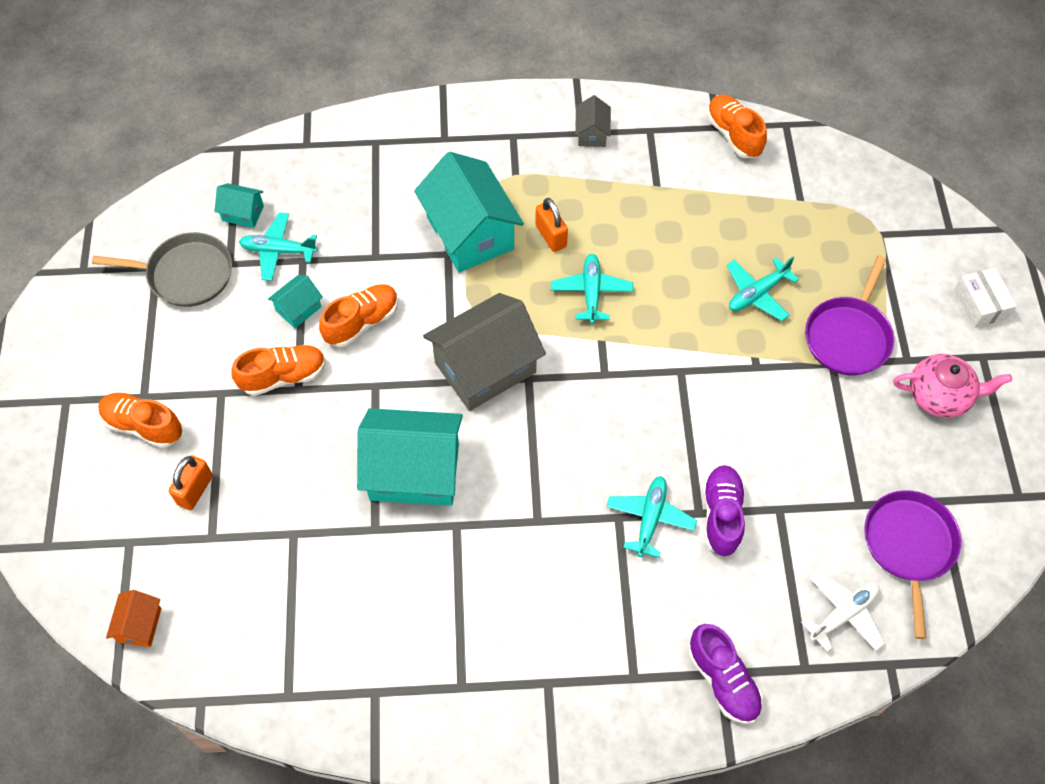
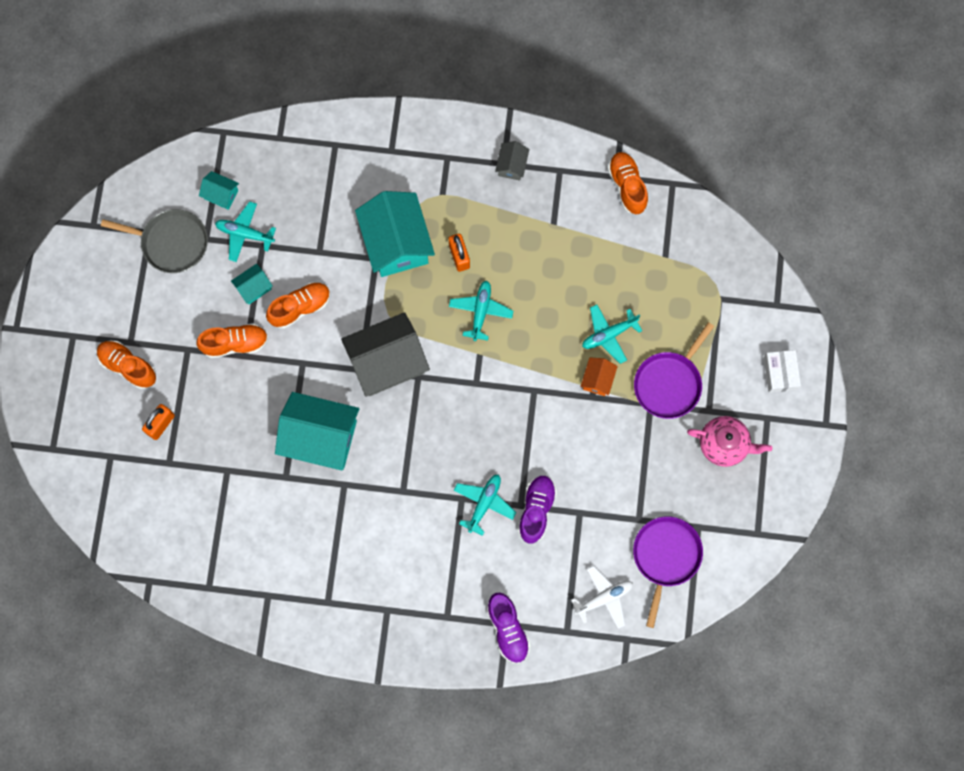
camera: 10 degrees right, 15 degrees up
(140, 625) = (113, 519): orange house -> orange house (597, 380)

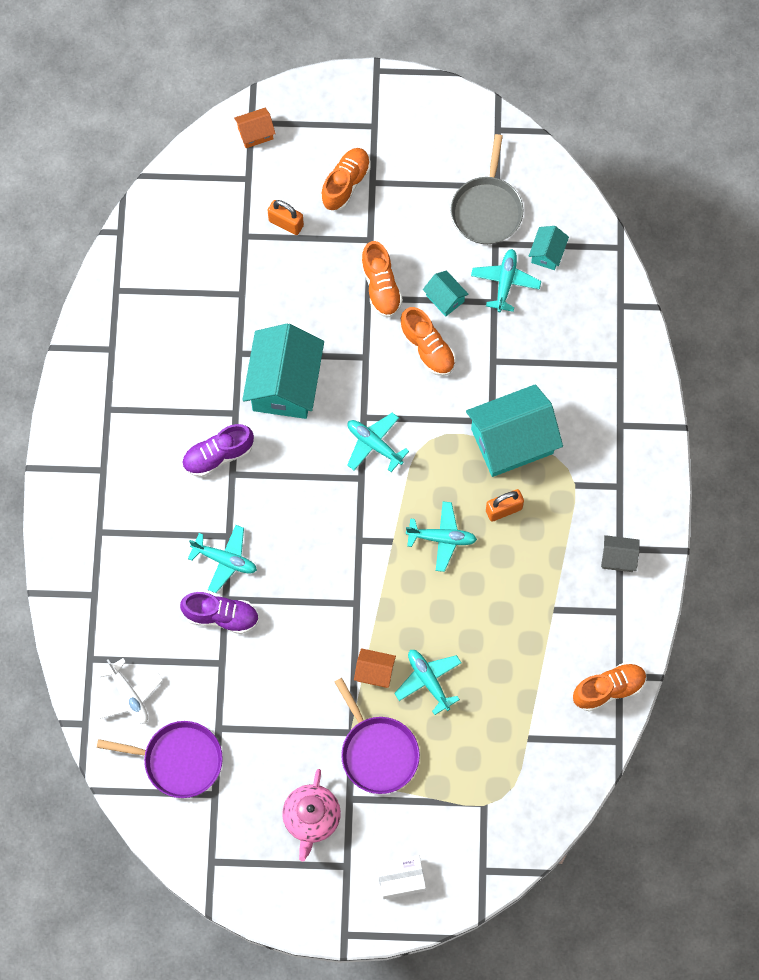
camera: 85 degrees right, 5 degrees down
(64, 446) = (255, 133): none -> orange house
(387, 362) = (374, 444): grey house -> turquoise plane
(508, 629) = (89, 596): purple shoe -> purple shoe (218, 455)
(669, 383) = (377, 752): purple pan -> purple pan turned 150 degrees counterclockwise

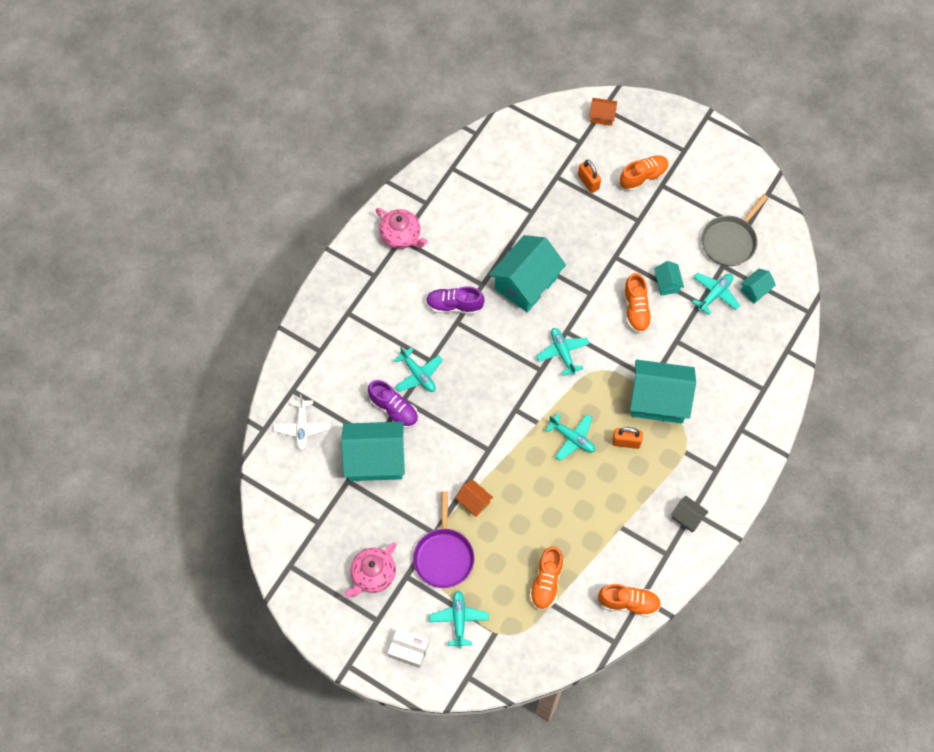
camera: 30 degrees right, 5 degrees down
(106, 405) = (401, 236): none -> pink teapot
(178, 760) = (309, 487): purple pan -> none
(235, 686) = (375, 459): none -> turquoise house
(381, 286) = (628, 254): orange shoe -> orange shoe (546, 582)
(428, 681) = (507, 527): turquoise plane -> turquoise plane (459, 620)

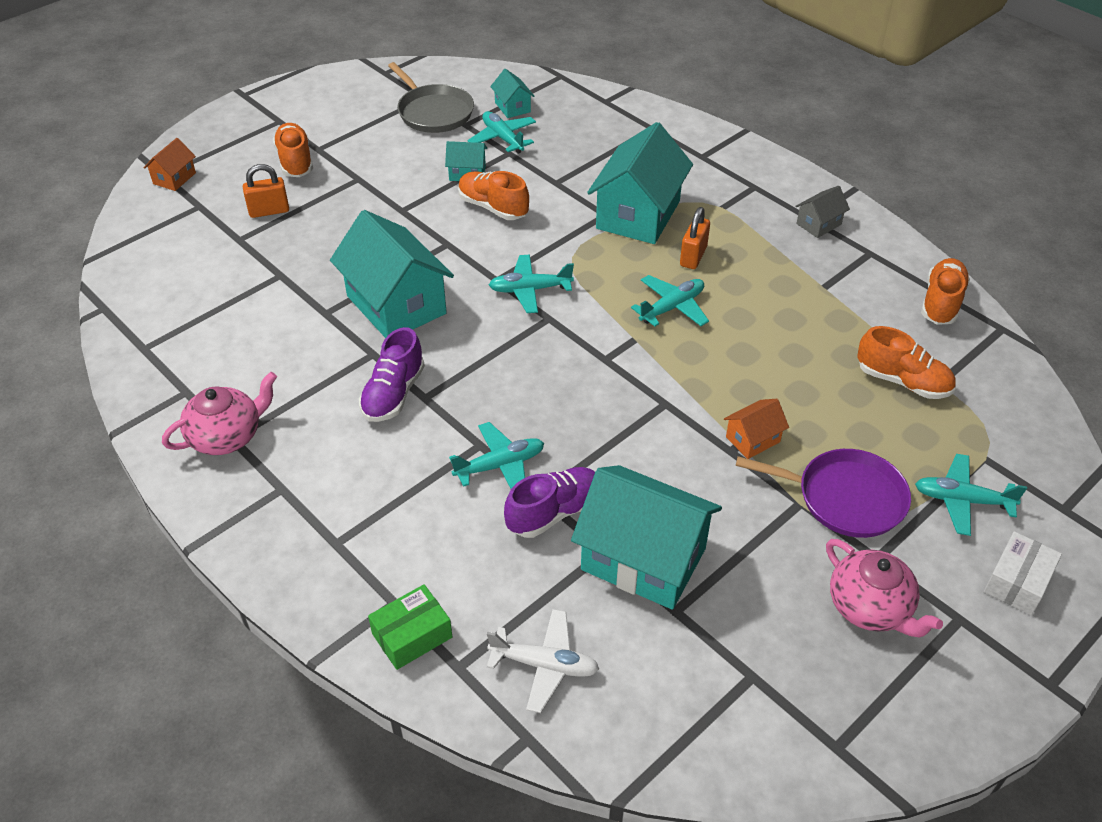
camera: 75 degrees left, 20 degrees down
(304, 365) = (412, 635): none -> green box
(375, 459) = (643, 559): turquoise house -> turquoise house turned 75 degrees counterclockwise
(636, 309) = (493, 207): orange shoe -> orange shoe turned 150 degrees counterclockwise

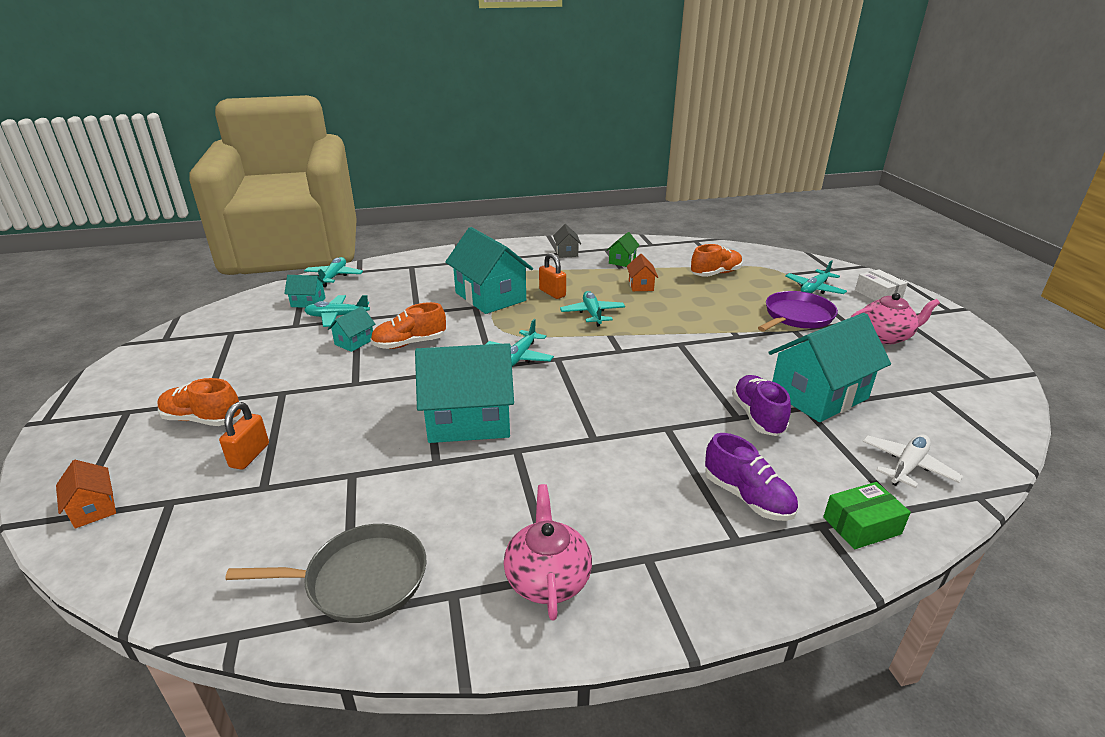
camera: 60 degrees left, 15 degrees down
(393, 394) = (576, 453): purple shoe -> purple shoe (747, 497)
(412, 635) = (861, 525): green box -> green box turned 75 degrees clockwise
(433, 112) = (257, 333): grey pan -> grey pan (360, 579)
(500, 465) = (696, 425): turquoise plane -> turquoise plane (334, 277)
(753, 439) = (732, 327): orange house -> orange house (641, 285)
(847, 280) = (622, 261): none -> green house
(941, 303) = (663, 246): orange shoe -> none

